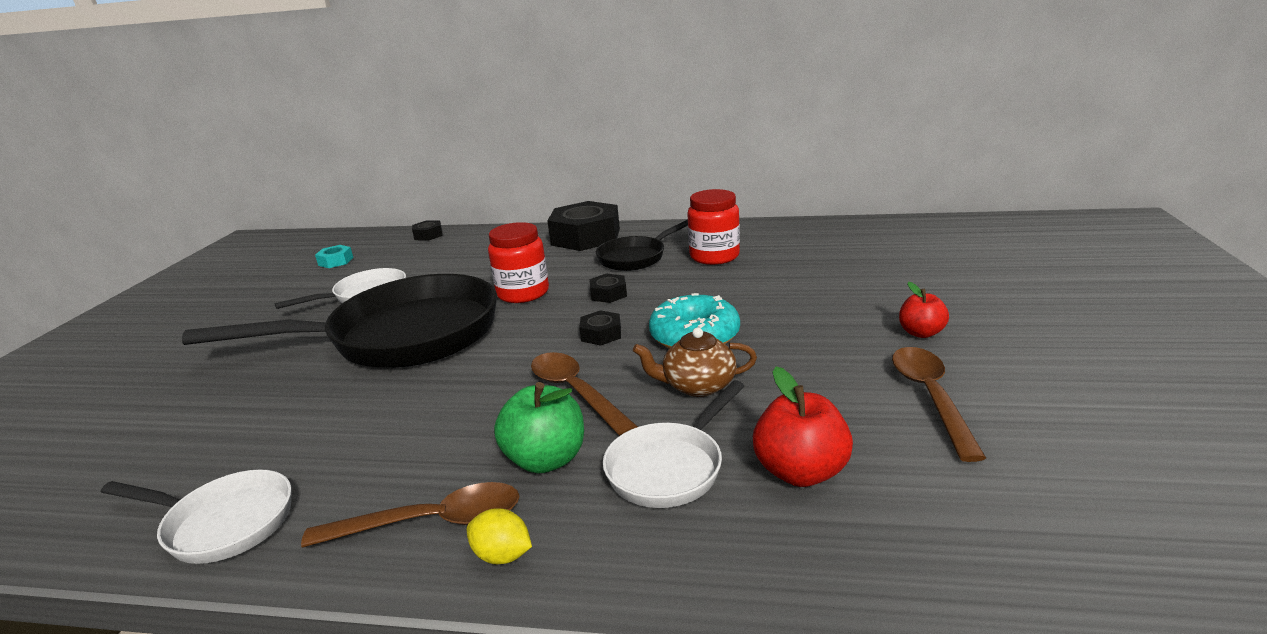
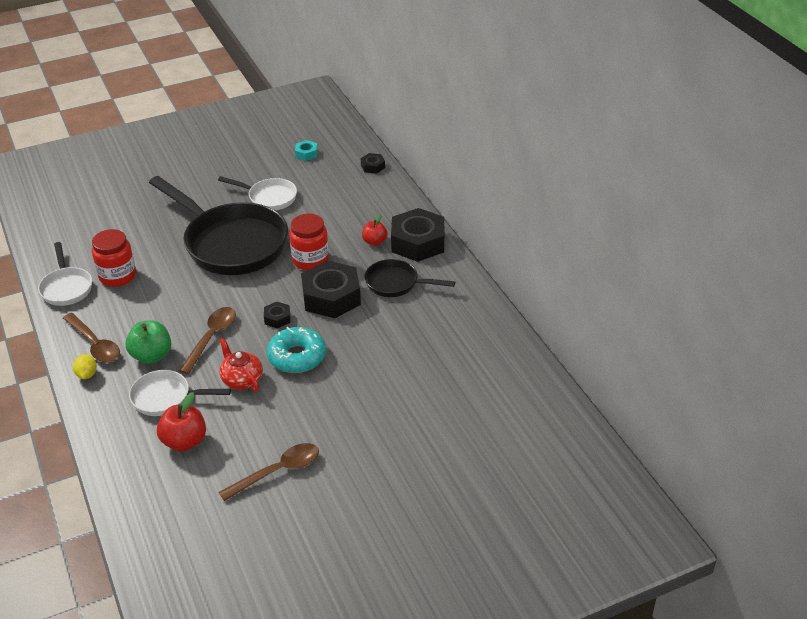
camera: 55 degrees right, 15 degrees up
(608, 294) = (331, 297): black nut -> black nut, size x2.22
(697, 386) = (242, 379): brown teapot -> red teapot
(714, 256) = (422, 320): red jar -> red jar (117, 276)
(921, 333) = (356, 452): red apple -> red apple (374, 242)

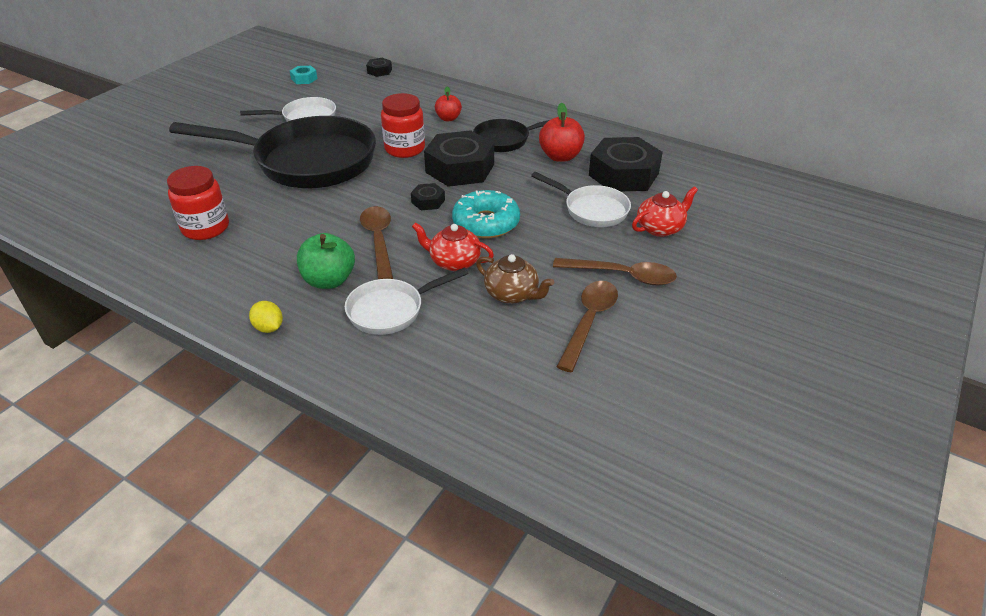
camera: 35 degrees left, 0 degrees up
(66, 287) = (150, 259): white pan -> white pan (592, 210)
(95, 344) = (247, 296): brown spoon -> brown spoon (622, 276)
(184, 441) = (460, 340): red apple -> red apple (560, 156)
(252, 424) = (512, 294): none -> brown teapot
(418, 242) = (487, 107): black nut -> black nut (623, 174)
(419, 422) = (660, 228): none -> red teapot

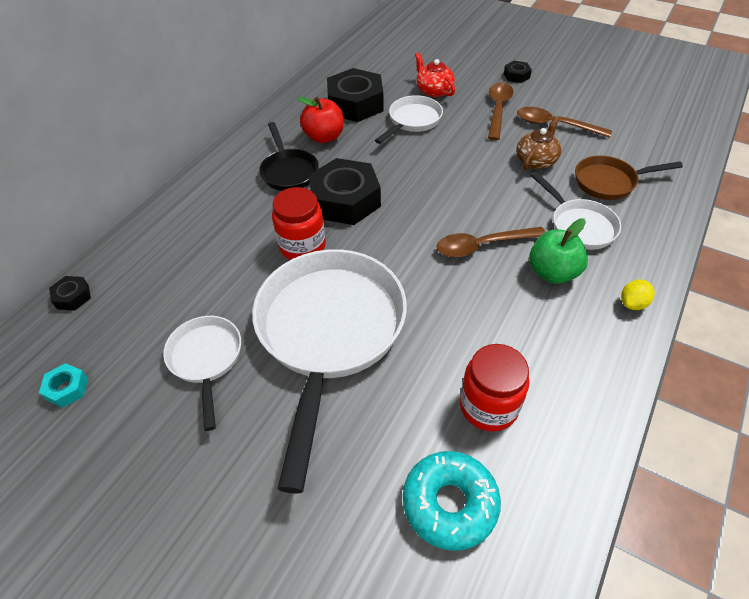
camera: 90 degrees left, 10 degrees up
(307, 161) = (329, 333): black pan -> white pan
(428, 201) = (409, 218): black nut -> black nut (516, 76)
(448, 118) = (233, 216): red apple -> none
(454, 262) = (503, 194): red teapot -> none
(463, 350) = (609, 182): none -> brown pan
(486, 223) = (441, 178): turquoise donut -> turquoise donut (450, 503)

